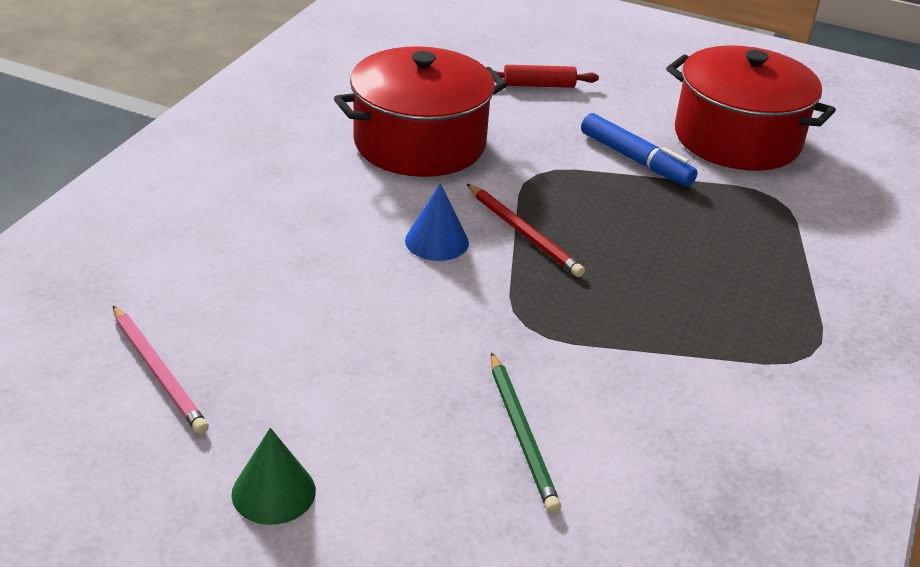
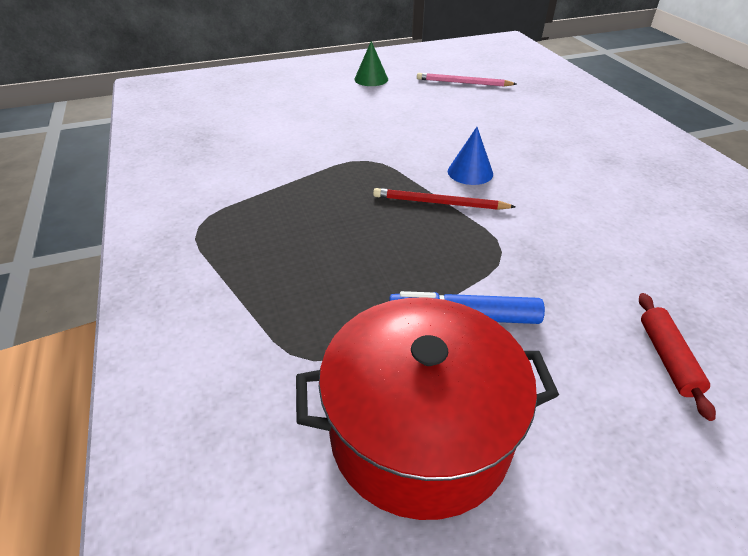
camera: 140 degrees right, 5 degrees up
(419, 143) = (599, 224): red pot -> none
(521, 433) = (313, 125): green pencil -> none
(539, 85) = (667, 358): red rolling pin -> red rolling pin turned 45 degrees counterclockwise

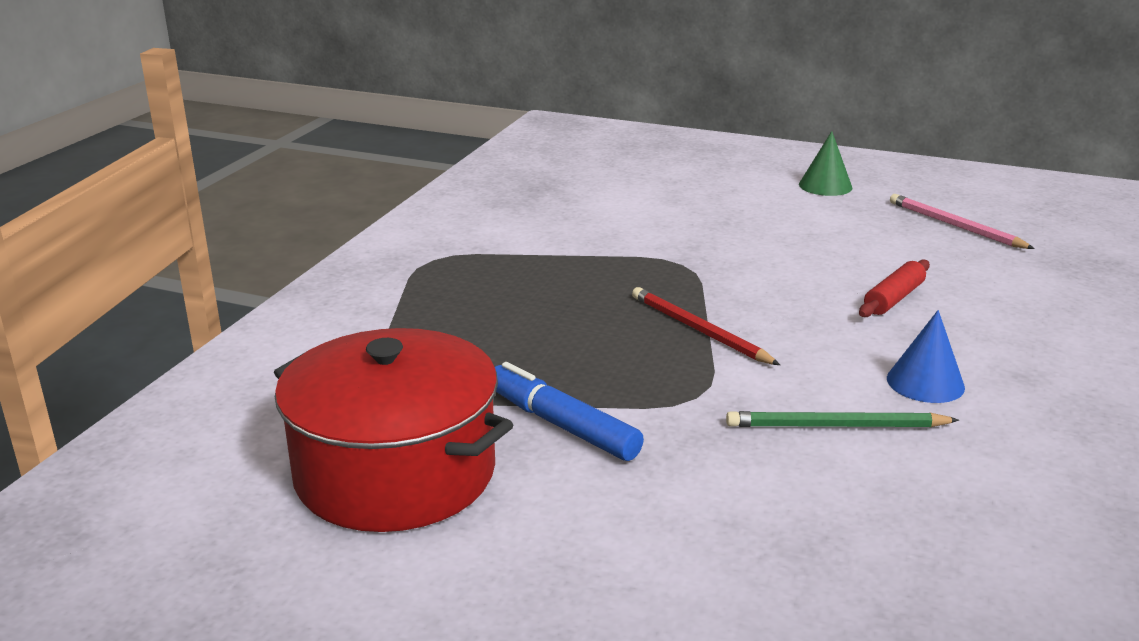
camera: 40 degrees right, 15 degrees down
(470, 172) = (788, 317): blue cone -> blue cone (925, 382)
(588, 233) = (837, 426): none -> green pencil
(667, 358) = (721, 555): red rolling pin -> red rolling pin (894, 299)

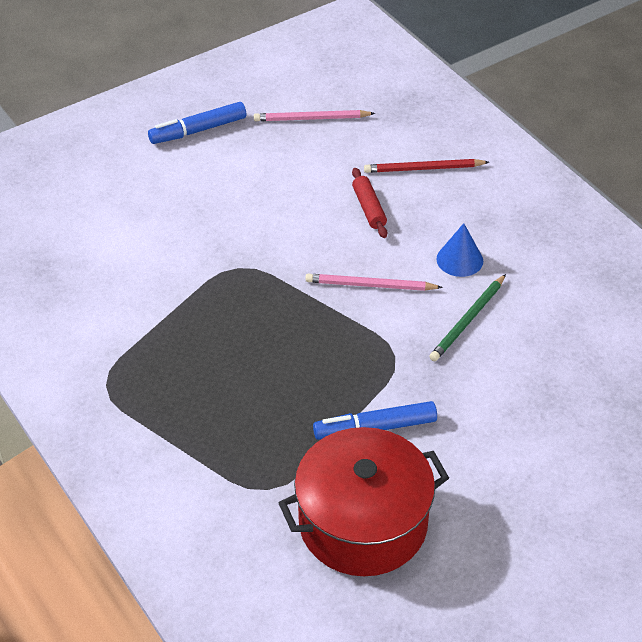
camera: 55 degrees left, 20 degrees up
(699, 330) = (328, 311): red pencil -> red pencil (424, 169)
(781, 341) = (370, 285): none -> pink pencil
(825, 186) = (198, 130): green cone -> blue marker

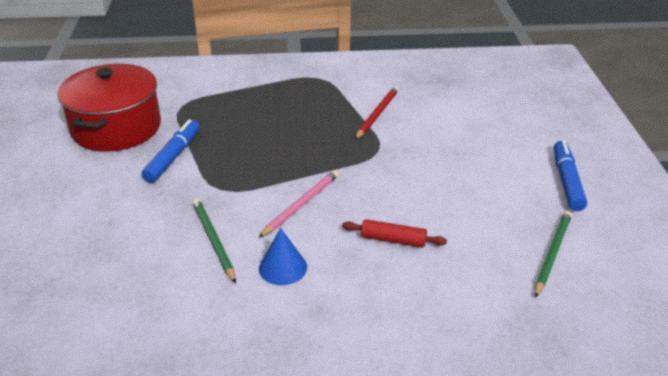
camera: 120 degrees right, 10 degrees down
(312, 118) = (552, 254): pink pencil -> green pencil
(424, 169) = (424, 300): red pencil -> red pencil (377, 114)

